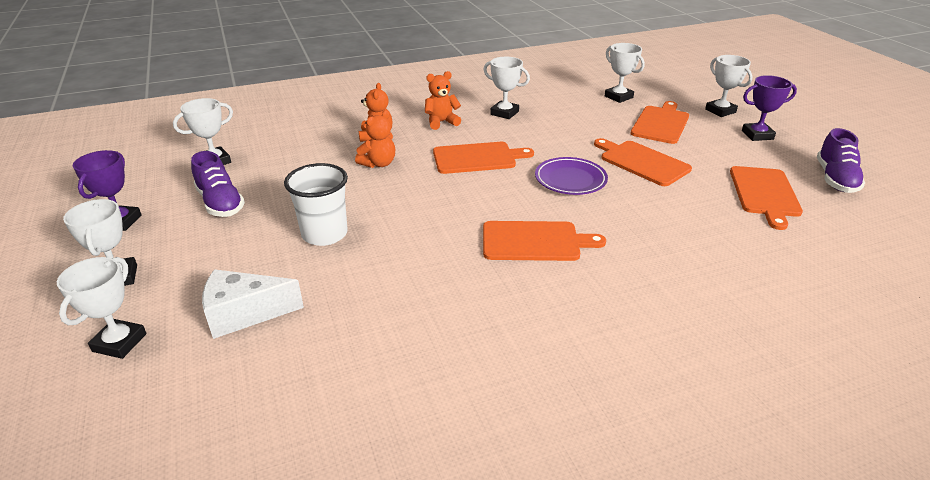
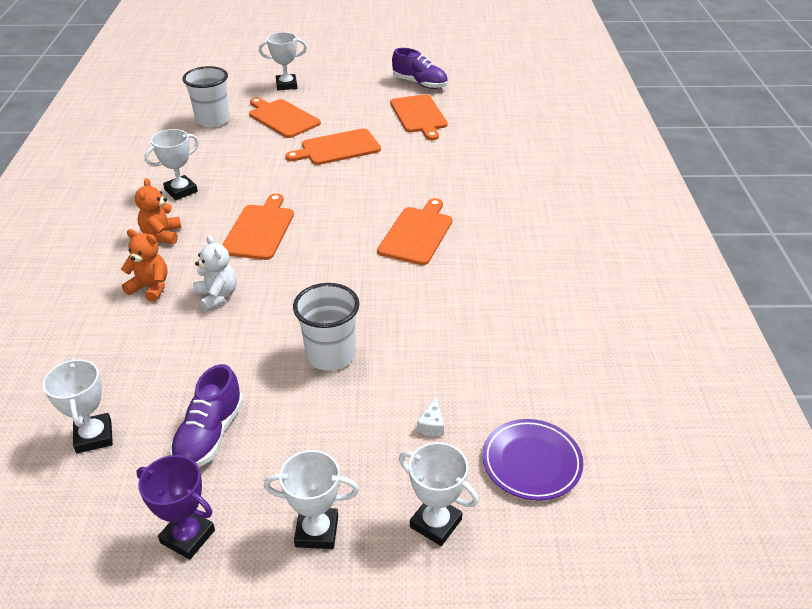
camera: 70 degrees left, 5 degrees up
(220, 203) = (210, 435): purple shoe -> purple shoe turned 120 degrees clockwise
(244, 314) = (432, 425): white cheese -> white cheese, size x0.44
(378, 164) = (217, 296): orange teddy bear -> white teddy bear
(570, 180) = (338, 190): purple plate -> purple plate (531, 462)
(618, 97) = (213, 120): white trophy -> white cup
(757, 135) = (338, 86): purple trophy -> none
(764, 193) = (419, 115): orange cutting board -> orange cutting board turned 45 degrees clockwise

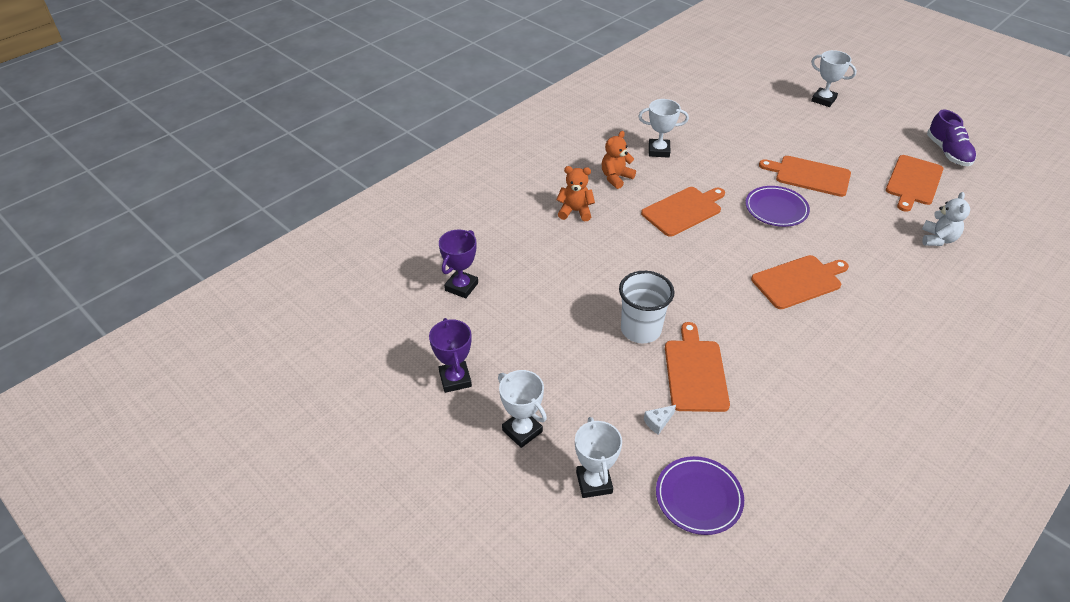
camera: 45 degrees right, 5 degrees up
(94, 436) = (461, 287): white trophy -> purple trophy
(150, 287) = (575, 211): orange teddy bear -> orange teddy bear turned 60 degrees counterclockwise
(210, 435) = (520, 329): purple shoe -> none
(213, 120) = (734, 104): white cup -> none
(217, 296) = (609, 242): white teddy bear -> white teddy bear (937, 239)
(282, 118) = (791, 128): orange cutting board -> orange cutting board (695, 372)
(339, 187) = (776, 209): none -> purple plate

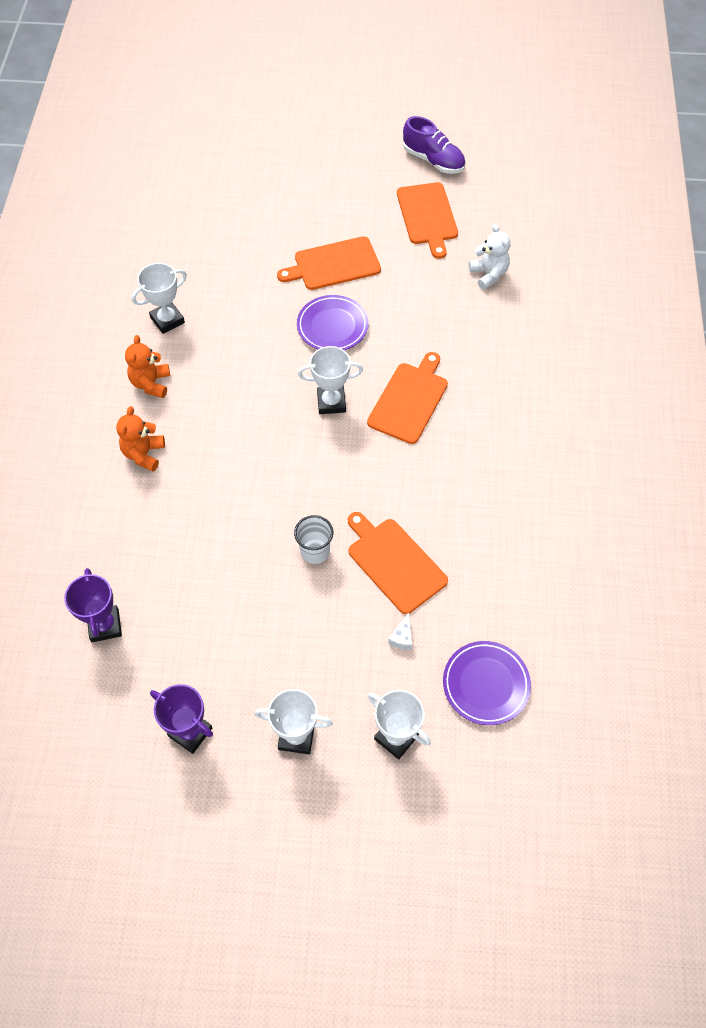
camera: 40 degrees left, 15 degrees up
(575, 211) = (144, 454): orange teddy bear -> orange teddy bear turned 45 degrees counterclockwise
(640, 330) = (315, 551): white cup -> white cup, size x0.65
(683, 210) = (249, 383): orange cutting board -> none
(823, 100) = (280, 153): white trophy -> white trophy (331, 402)

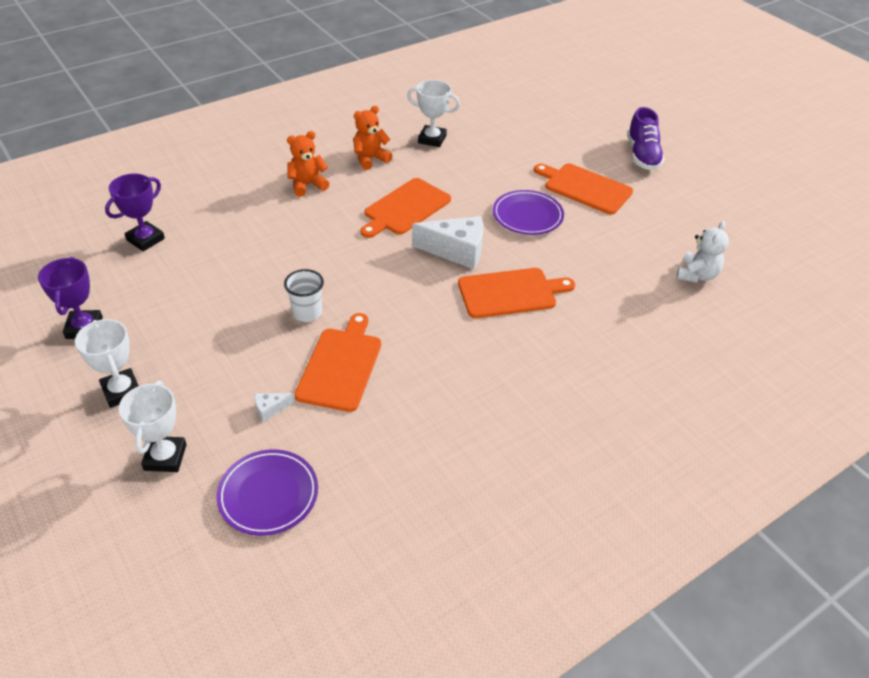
camera: 50 degrees right, 15 degrees down
(331, 402) = (456, 251): white trophy -> white cheese
(427, 216) = (702, 211): orange cutting board -> orange cutting board (405, 208)
(433, 160) = (760, 187): purple shoe -> purple shoe (642, 155)

